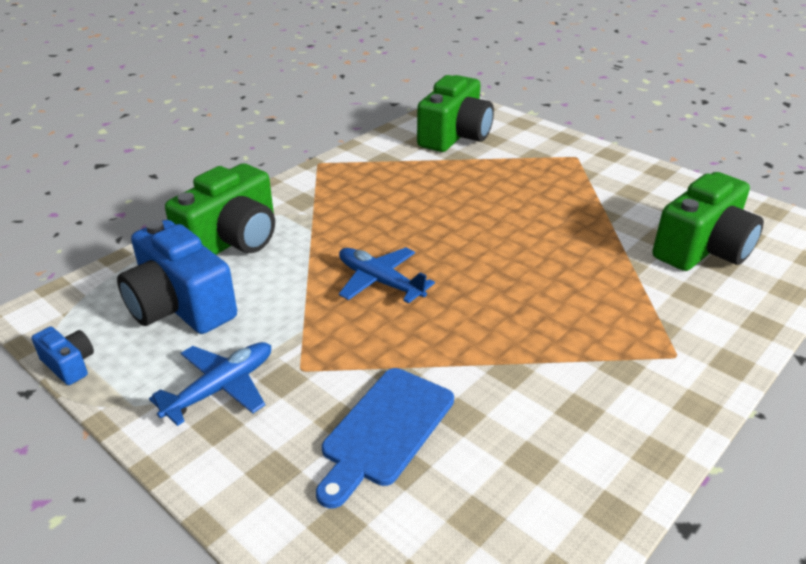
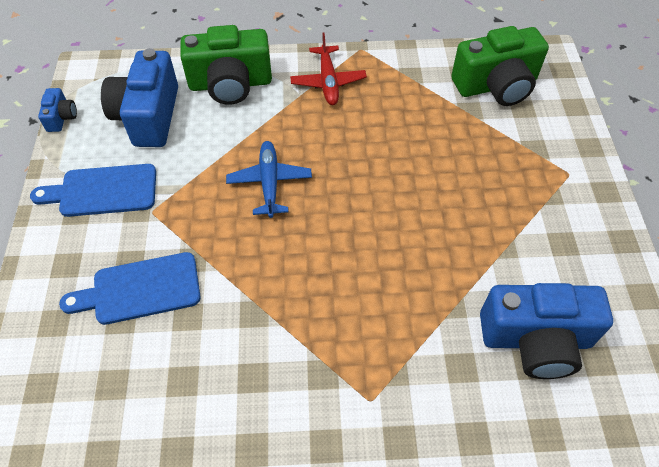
camera: 45 degrees right, 20 degrees up
(220, 388) = (103, 191): blue plane -> blue cutting board
(323, 194) = (328, 81): none -> red plane
(702, 249) = (535, 340): green camera -> blue camera

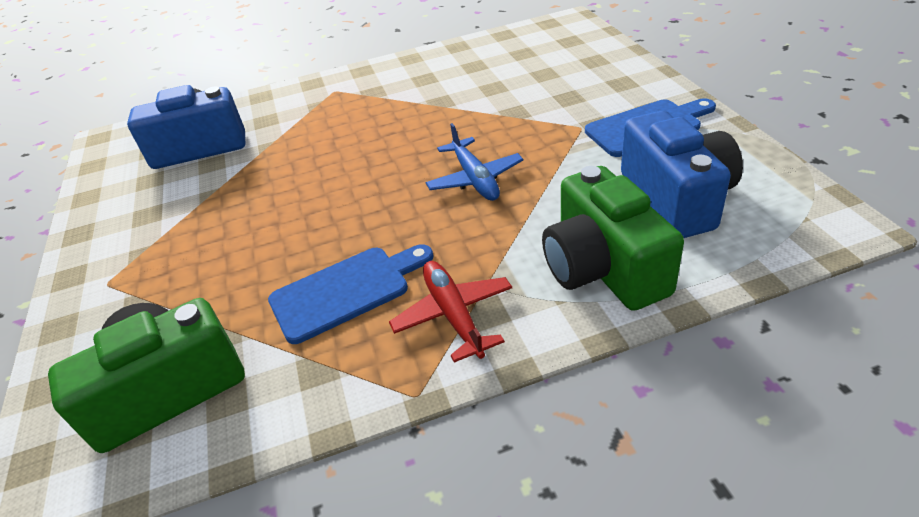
camera: 170 degrees right, 15 degrees down
(61, 117) = (783, 167): blue camera -> none
(140, 289) = (543, 88): blue cutting board -> blue cutting board (346, 291)
(230, 84) = (603, 268): green camera -> green camera turned 90 degrees counterclockwise

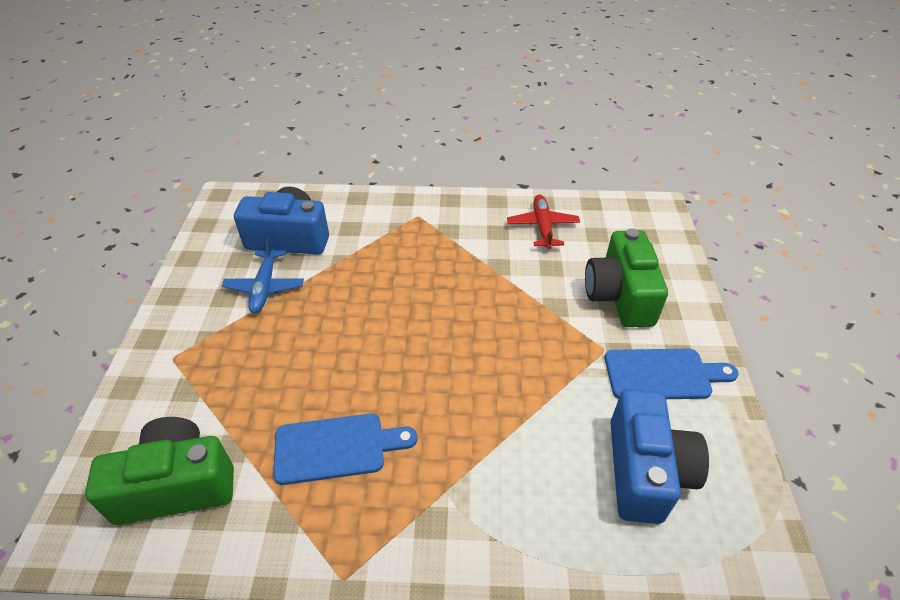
camera: 15 degrees right, 5 degrees up
(454, 315) = (405, 513): red plane -> red plane (542, 227)
(475, 178) = (487, 370): blue plane -> blue plane (265, 287)
(603, 268) = (544, 520): green camera -> green camera (619, 295)

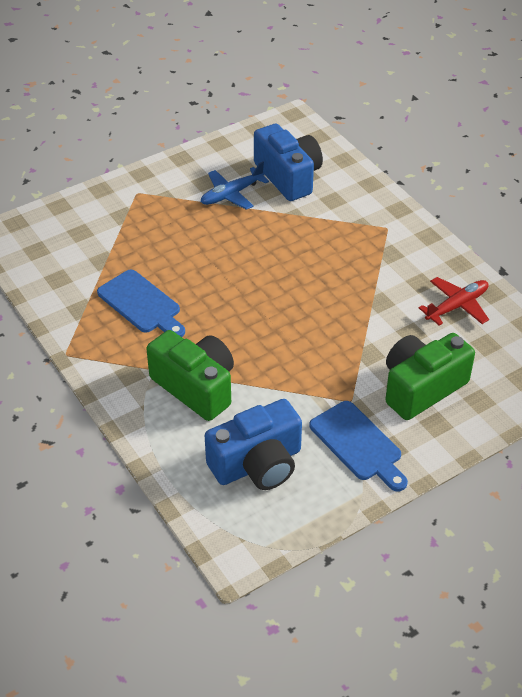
camera: 55 degrees right, 0 degrees up
(177, 485) = (61, 254): green camera -> green camera (196, 387)

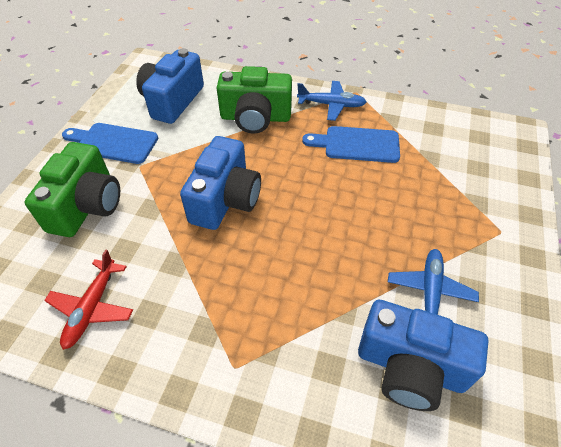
camera: 140 degrees right, 5 degrees up
(109, 355) = (331, 105): none -> blue plane
(302, 324) = (225, 200): none -> blue camera

